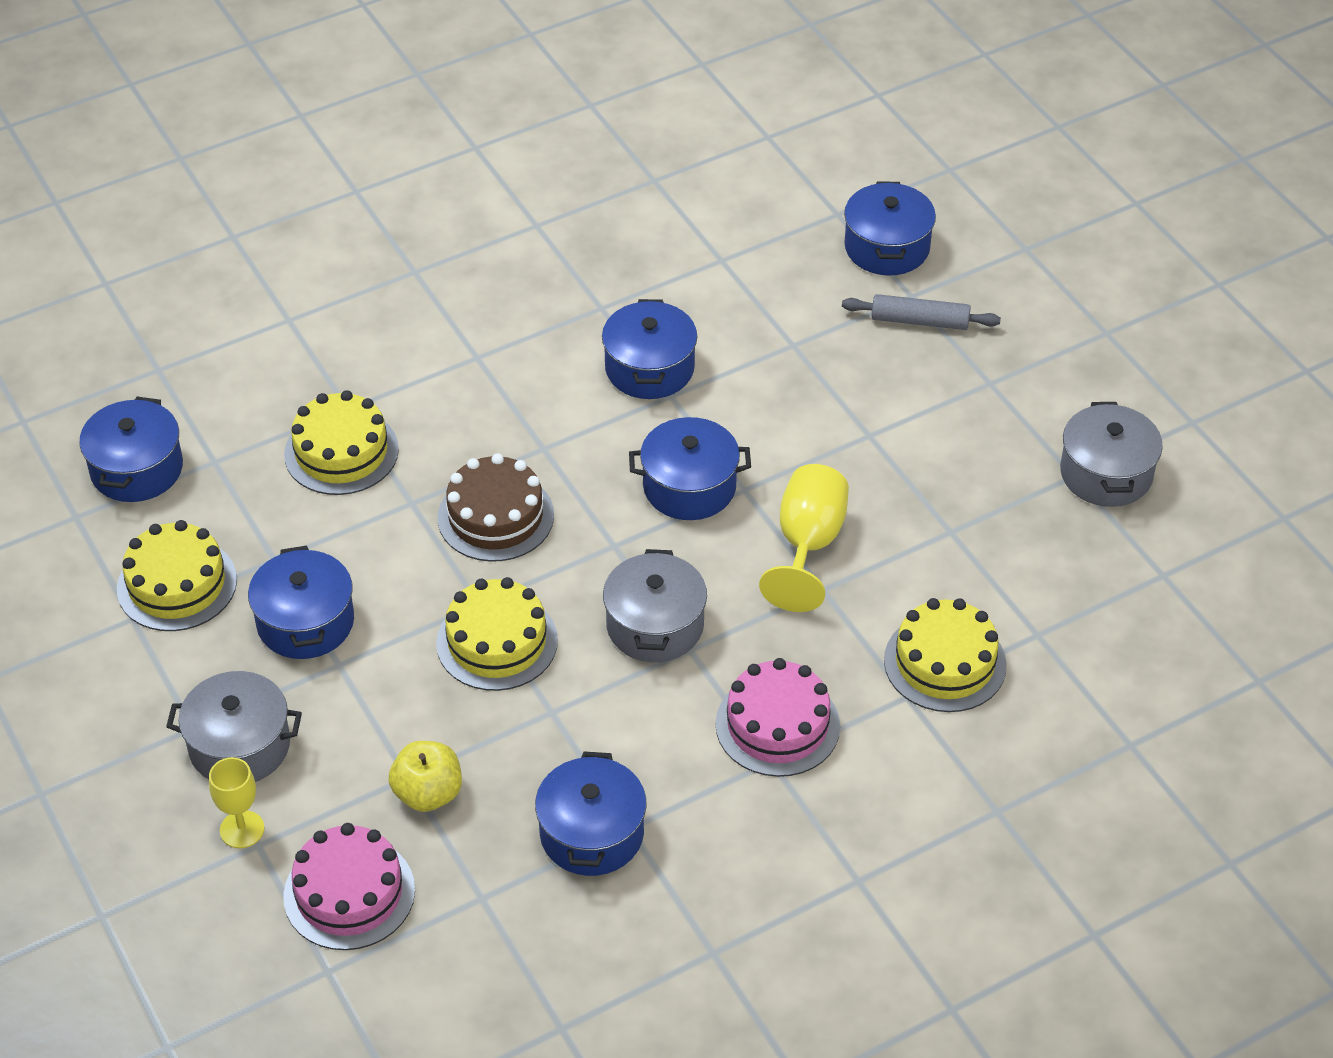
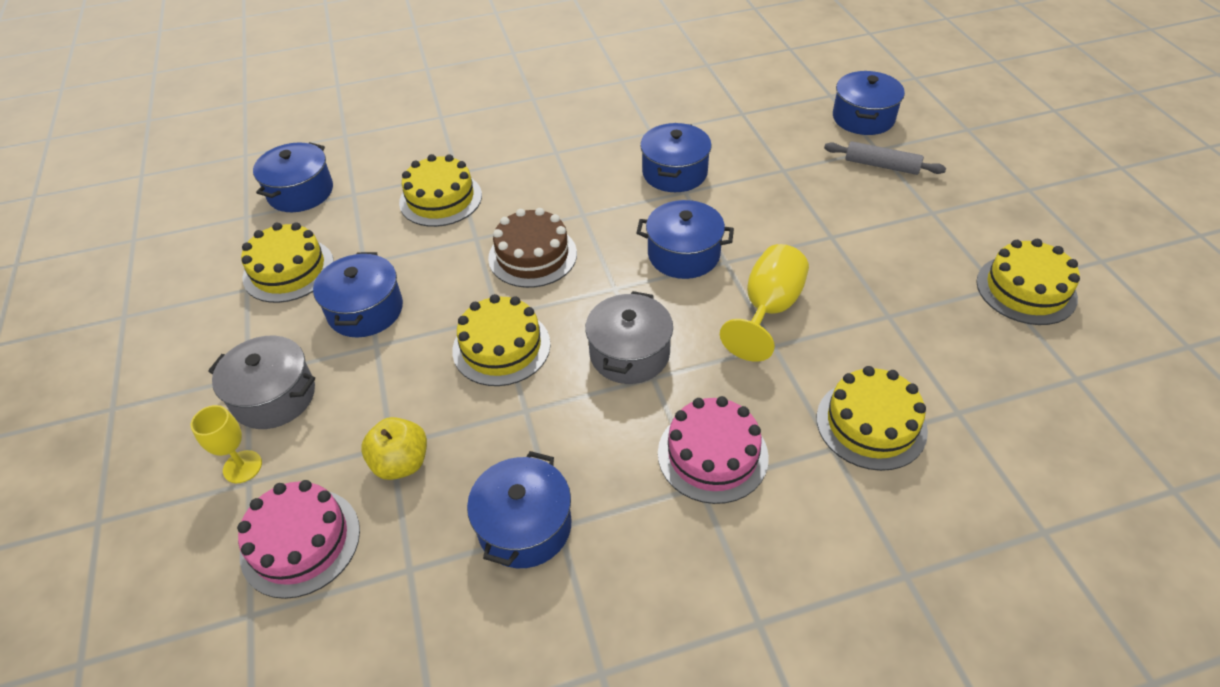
camera: 15 degrees right, 0 degrees up
(1106, 473) = (1026, 289): grey pot -> yellow cake

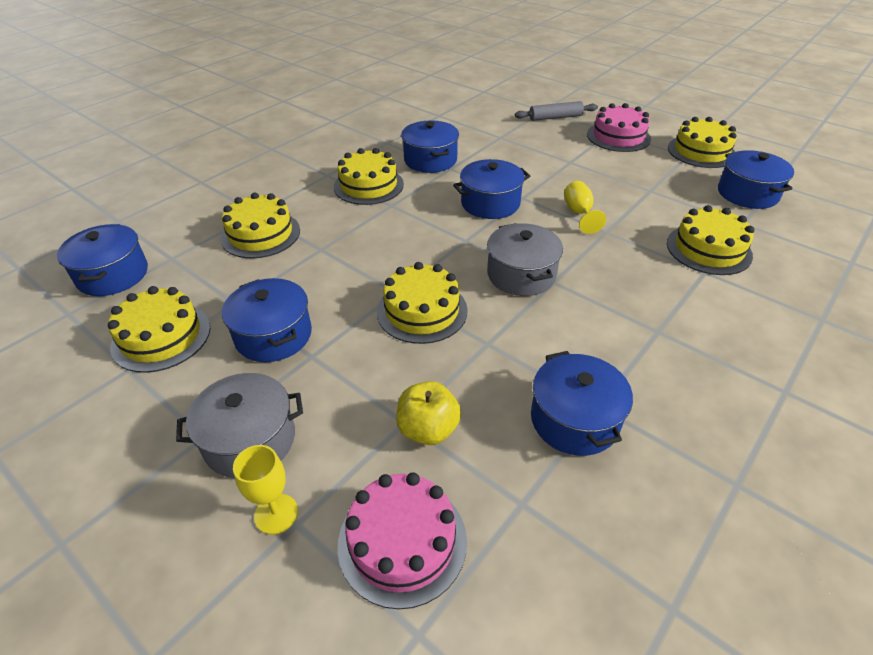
camera: 35 degrees left, 5 degrees down
(532, 255) = (380, 243): brown cake -> none
(583, 181) = (368, 185): none -> yellow cake
(712, 455) = (643, 309): pink cake -> pink cake (618, 137)
(768, 309) = (579, 213): yellow goblet -> yellow goblet, size x0.62
(863, 118) = (516, 97): blue pot -> blue pot (747, 194)

